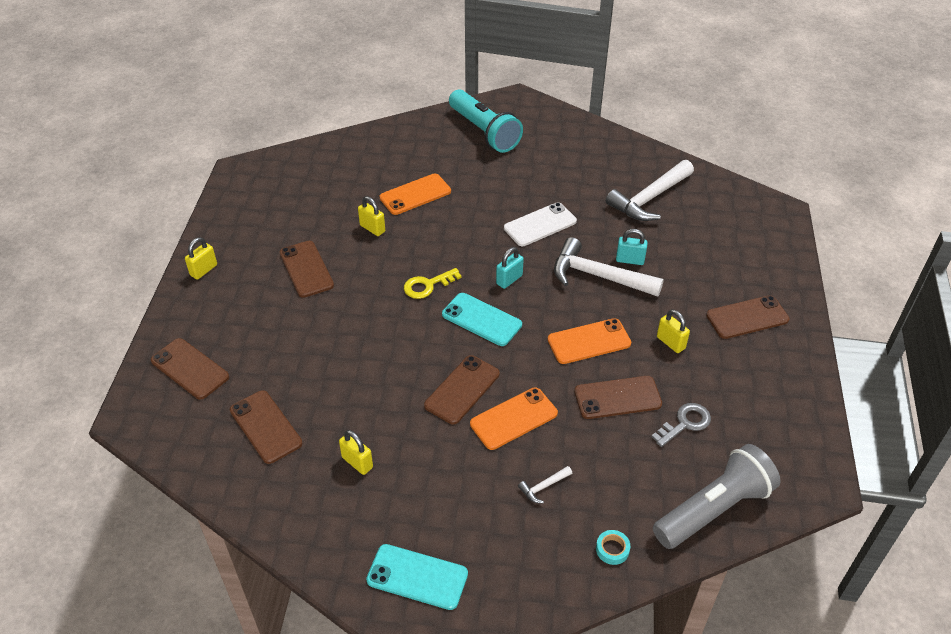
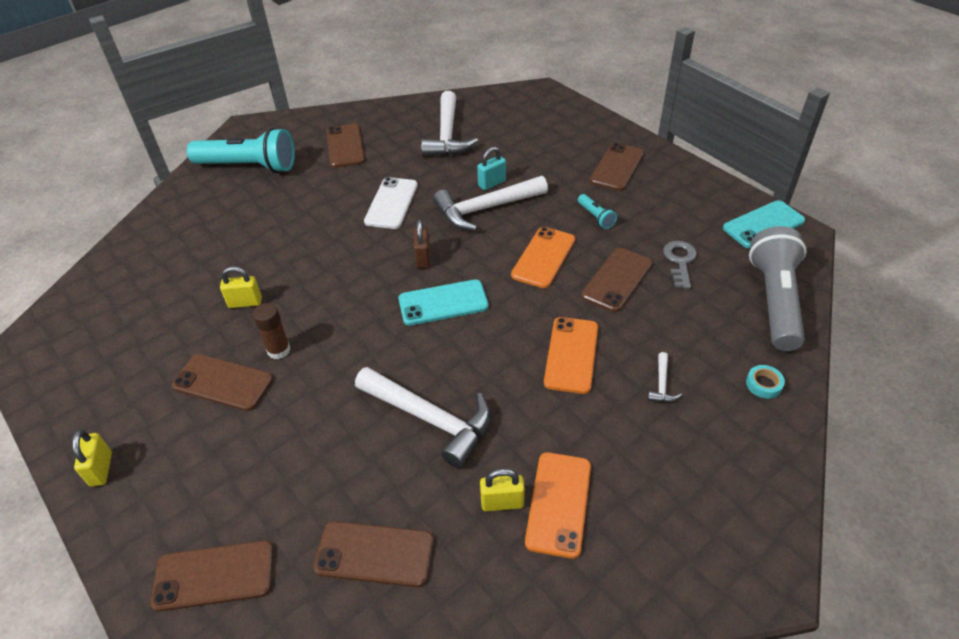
camera: 45 degrees left, 0 degrees up
(355, 273) = (279, 350): none -> brown glue stick
(381, 383) = (430, 419): none -> white hammer
(415, 194) = (250, 250): orange phone -> orange phone (558, 503)
(417, 577) = (680, 545): turquoise phone -> turquoise phone (763, 225)
(427, 285) = (361, 311): yellow key -> none
(462, 389) = (503, 367): brown phone -> brown phone (345, 146)
(509, 280) = (423, 258): turquoise padlock -> brown padlock
(670, 342) = (596, 217): yellow padlock -> turquoise flashlight

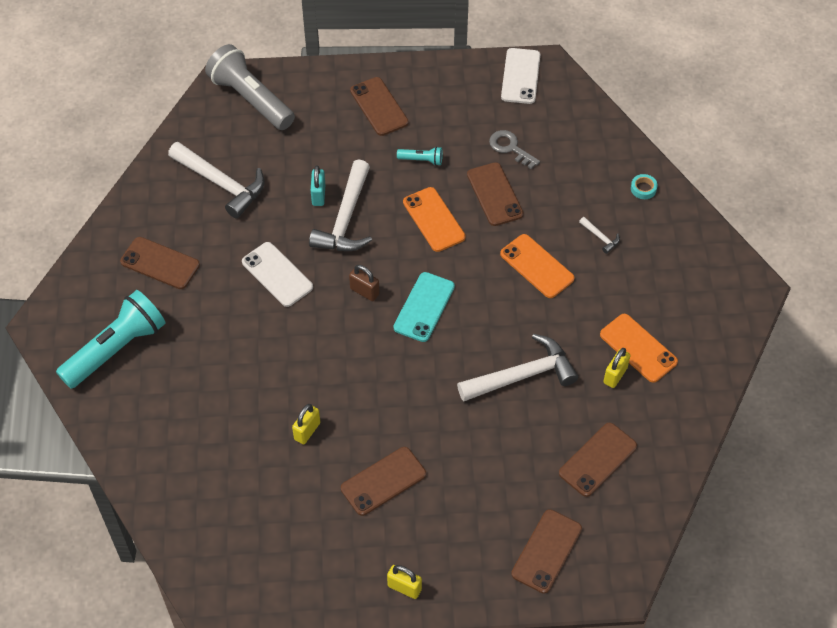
camera: 55 degrees left, 10 degrees up
(279, 350) = (381, 432): brown glue stick -> none
(763, 225) = (520, 76): turquoise phone -> white phone
(774, 300) = (588, 129): grey flashlight -> grey flashlight (250, 99)

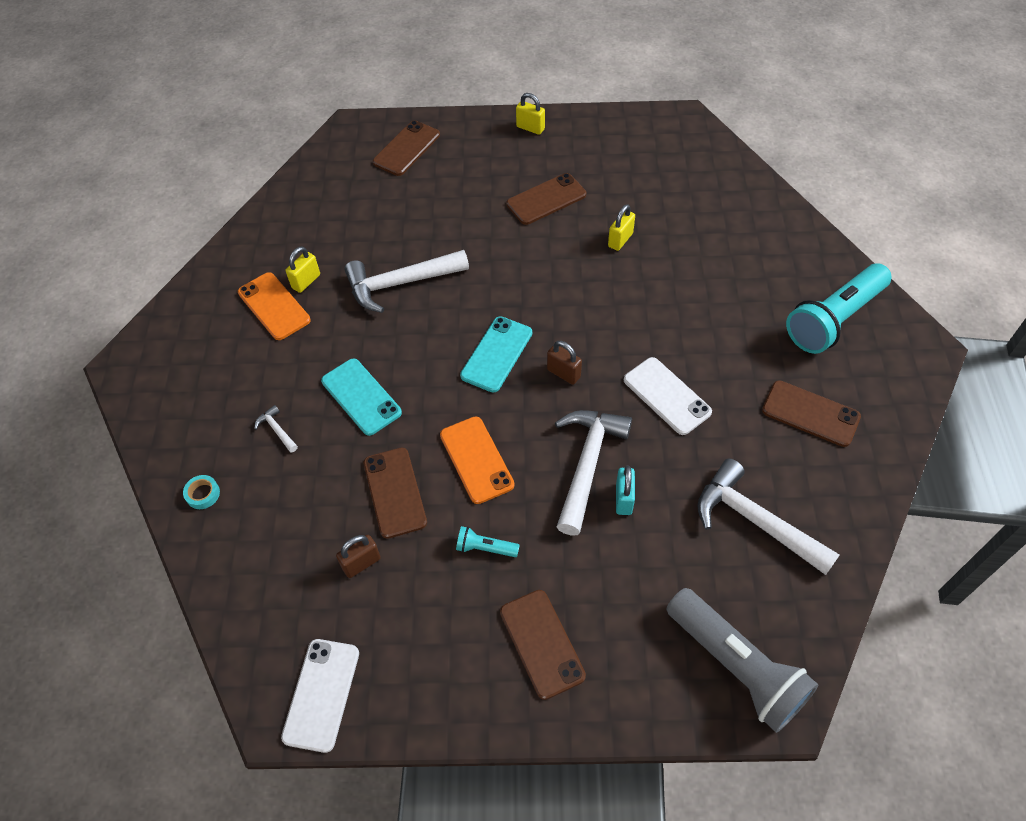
camera: 175 degrees left, 0 degrees up
(510, 148) = (361, 563): grey key -> brown padlock
(537, 266) = (361, 397): orange phone -> turquoise phone
(598, 459) = (344, 211): brown phone -> none

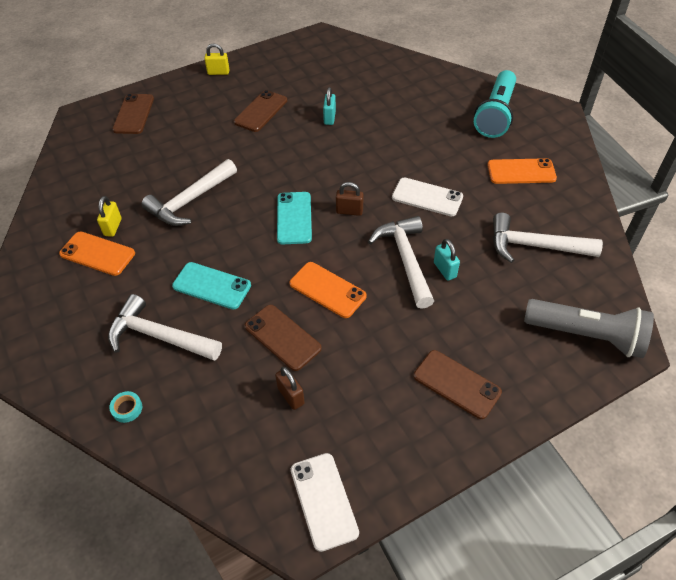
camera: 30 degrees left, 5 degrees down
(277, 430) = (159, 336): white hammer -> white hammer, size x2.38
(361, 563) = (291, 396): brown padlock -> brown padlock turned 60 degrees counterclockwise
(485, 548) = (374, 343): turquoise flashlight -> none
(620, 240) = (329, 118): yellow padlock -> turquoise padlock
(810, 413) = (521, 172): brown phone -> orange phone

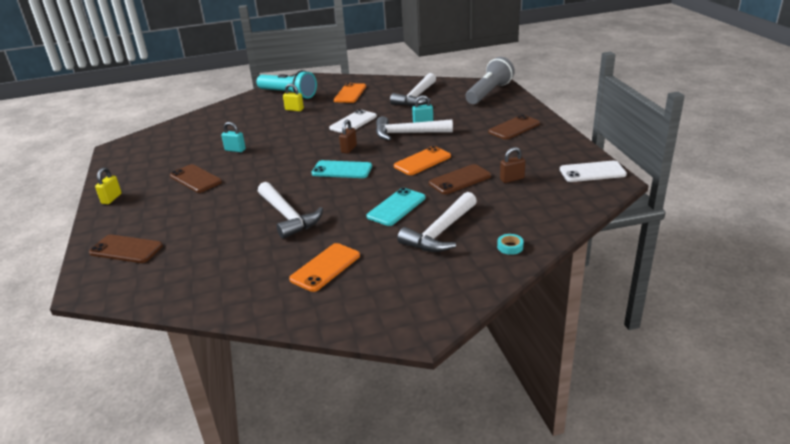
camera: 75 degrees left, 20 degrees down
(113, 227) = (294, 259): yellow padlock -> yellow padlock (294, 109)

